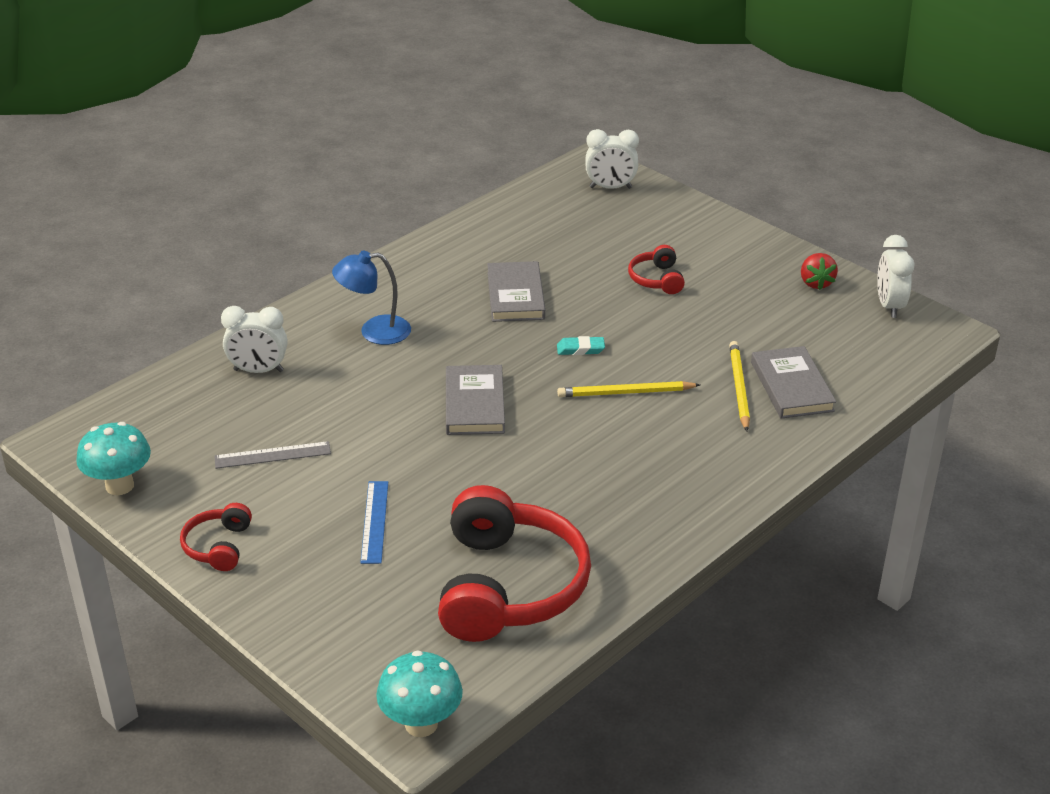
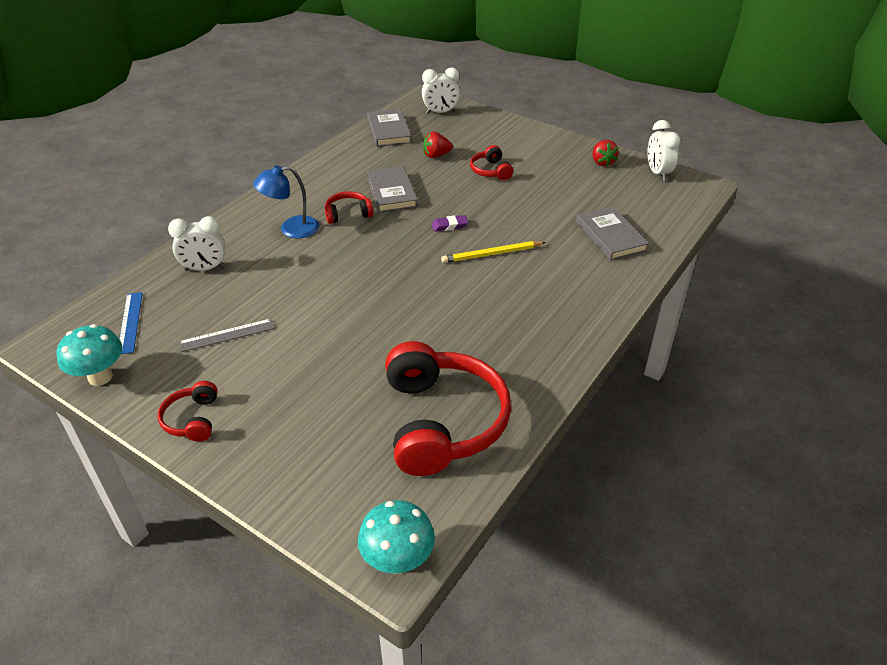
camera: 10 degrees left, 5 degrees up
(375, 521) = (321, 380): blue ruler -> blue ruler (130, 322)
(451, 319) = (348, 214): none -> red headphones
(474, 404) = (380, 275): grey book -> grey book (389, 131)
(580, 349) = (449, 225): turquoise eraser -> purple eraser
(588, 250) = (436, 155): none -> red strawberry
(738, 387) = (573, 241): yellow pencil -> none

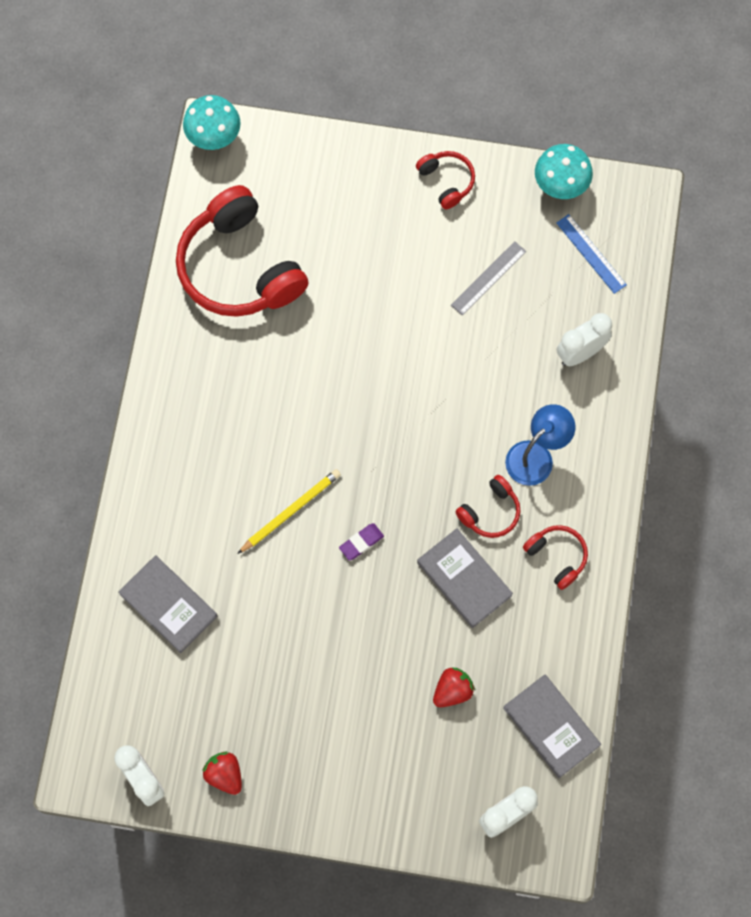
camera: 155 degrees right, 30 degrees up
(490, 171) = (364, 685): red headphones -> red headphones (557, 556)

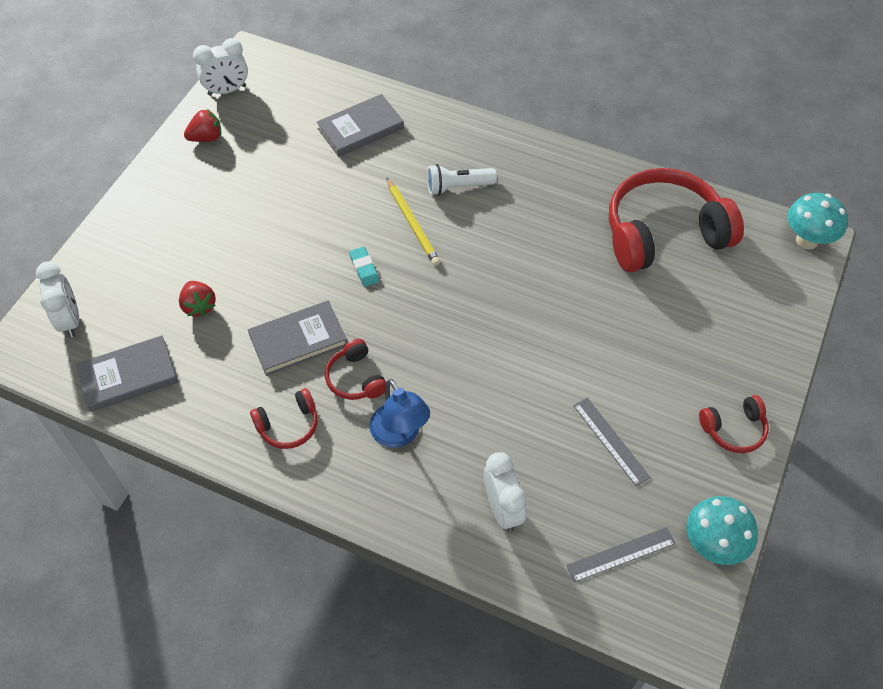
camera: 105 degrees right, 15 degrees down
(228, 478) = (458, 187): none -> white flashlight
(361, 542) = (364, 268): purple eraser -> turquoise eraser
(591, 254) = (621, 554): blue ruler -> grey ruler

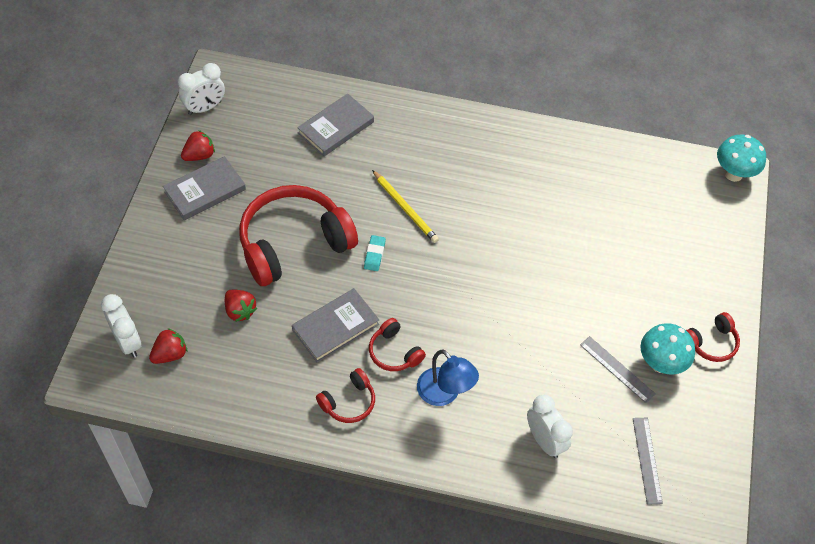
camera: 15 degrees left, 0 degrees up
(110, 340) = (170, 354): none -> red strawberry
(128, 376) = (196, 383): grey book -> grey book (205, 191)
(364, 268) = (374, 255): turquoise eraser -> turquoise eraser turned 45 degrees clockwise
(458, 187) = (435, 169): white flashlight -> none
(621, 554) = (647, 460): grey ruler -> grey ruler turned 60 degrees counterclockwise
(663, 233) = (617, 185): red headphones -> red headphones (293, 243)
(712, 545) = (716, 439): turquoise mushroom -> turquoise mushroom (660, 363)

